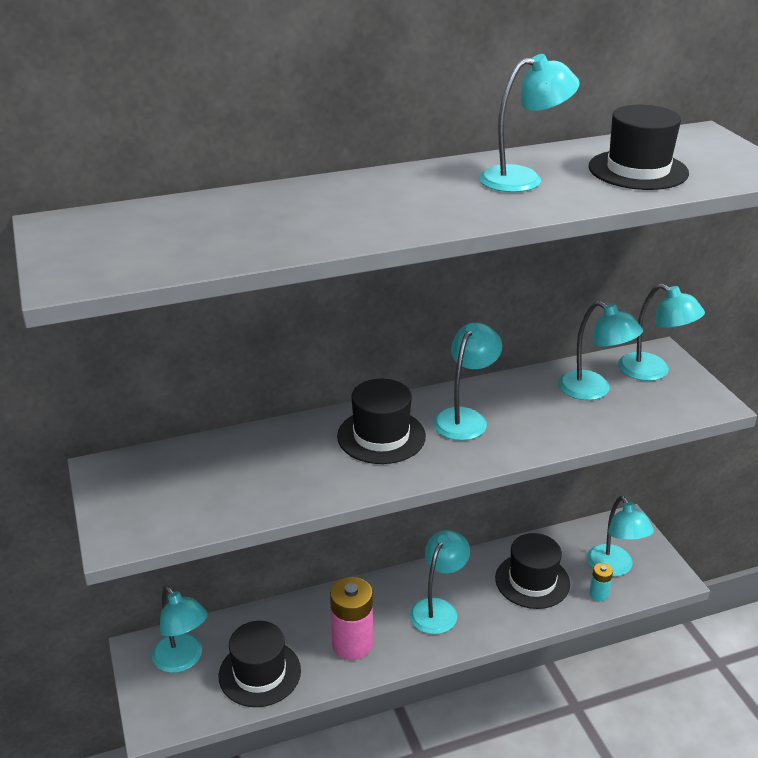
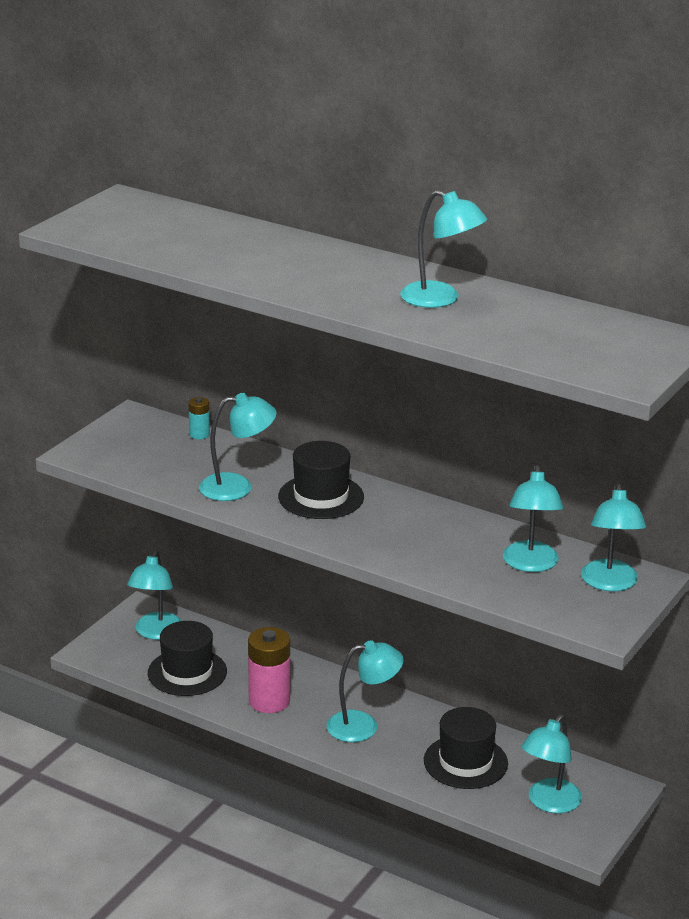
camera: 50 degrees right, 5 degrees down
(465, 418) = (398, 521): turquoise lamp -> turquoise lamp (237, 487)
(598, 594) = (500, 807): turquoise battery -> turquoise battery (199, 434)
(638, 170) = (535, 333): black hat -> none

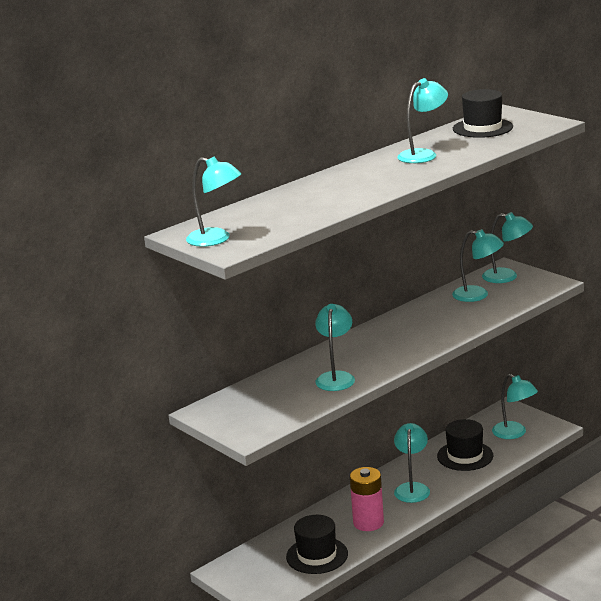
camera: 70 degrees left, 5 degrees down
(156, 633) = (256, 566): turquoise lamp -> turquoise lamp (216, 239)
(199, 434) = (248, 387): turquoise battery -> none
(321, 497) = (365, 350): black hat -> black hat (482, 128)

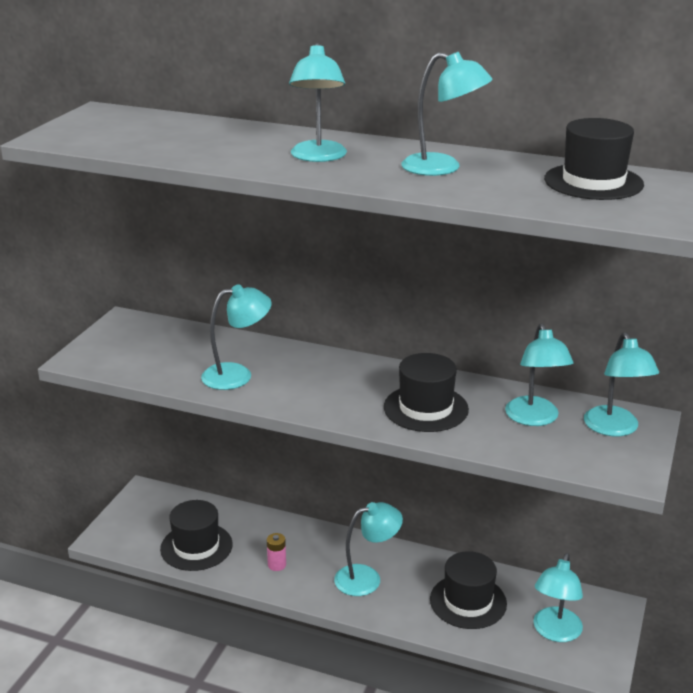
camera: 60 degrees right, 5 degrees up
(216, 239) = (84, 127): turquoise lamp -> turquoise lamp (318, 157)
(368, 523) = (277, 565): pink battery -> pink battery, size x0.49
(438, 323) = (426, 408): none -> black hat

